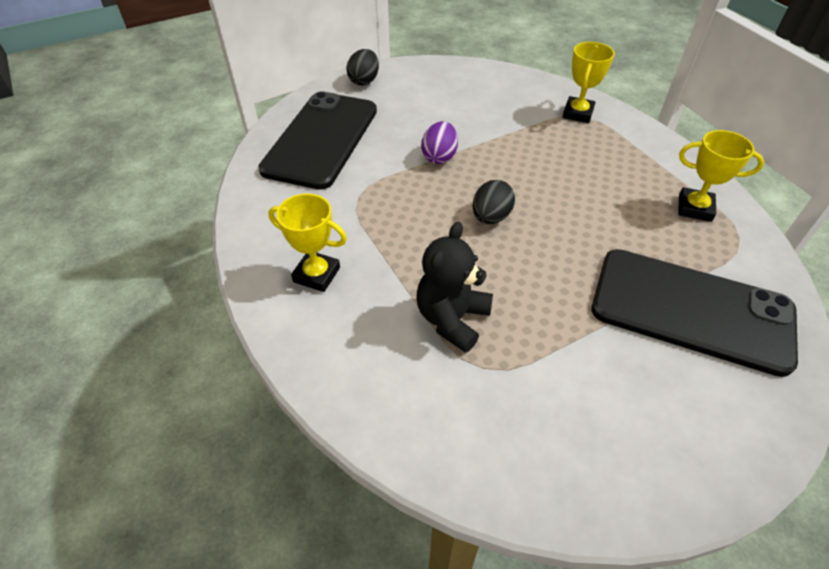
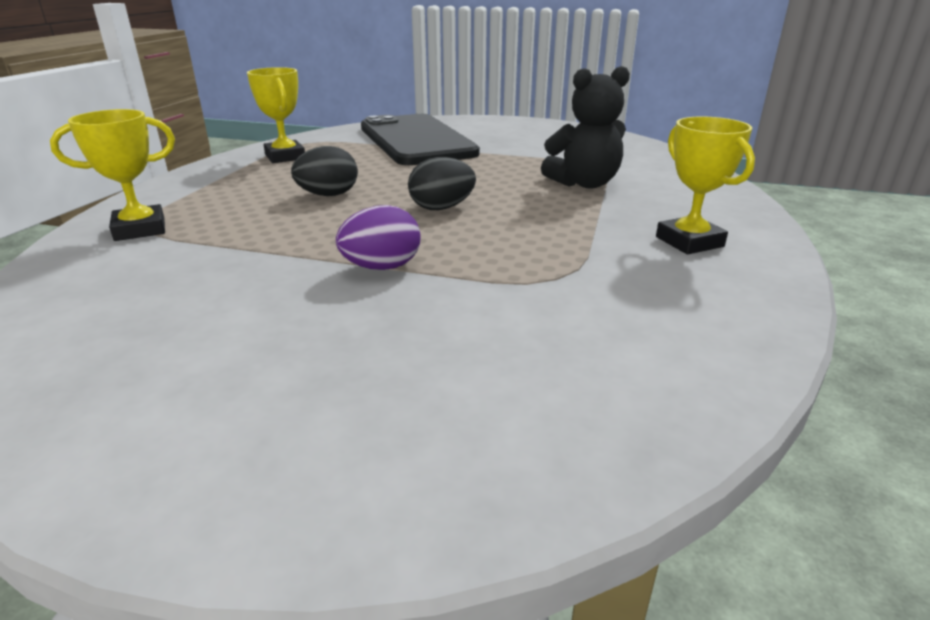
camera: 135 degrees left, 20 degrees down
(321, 139) = (510, 382): black phone -> none
(364, 81) = (202, 480): black egg -> black egg (328, 195)

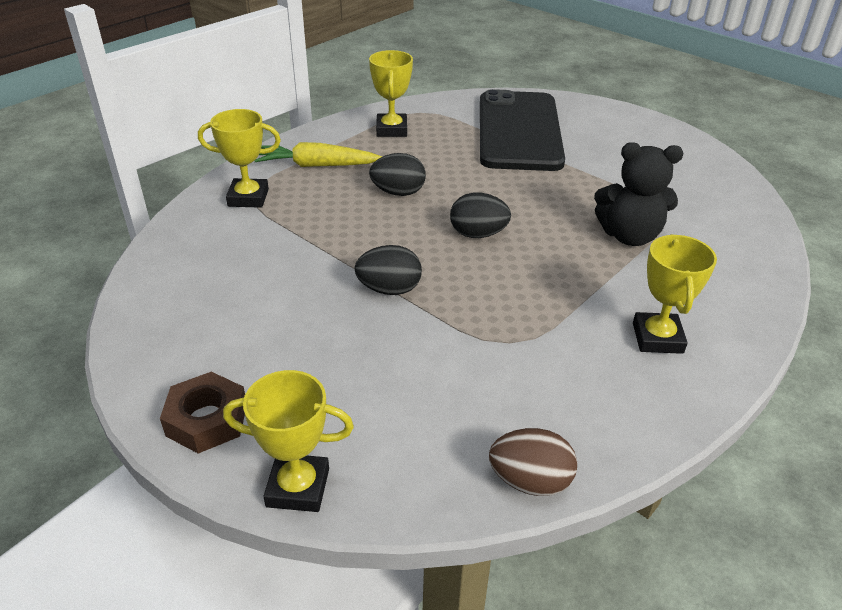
camera: 25 degrees right, 10 degrees up
(208, 473) = (207, 420): none -> brown nut
(215, 192) = (316, 165): none -> yellow carrot
(382, 267) = (389, 289): purple egg -> black egg
(425, 513) = (298, 487): none -> yellow trophy
(713, 393) = (530, 481): none -> brown egg

